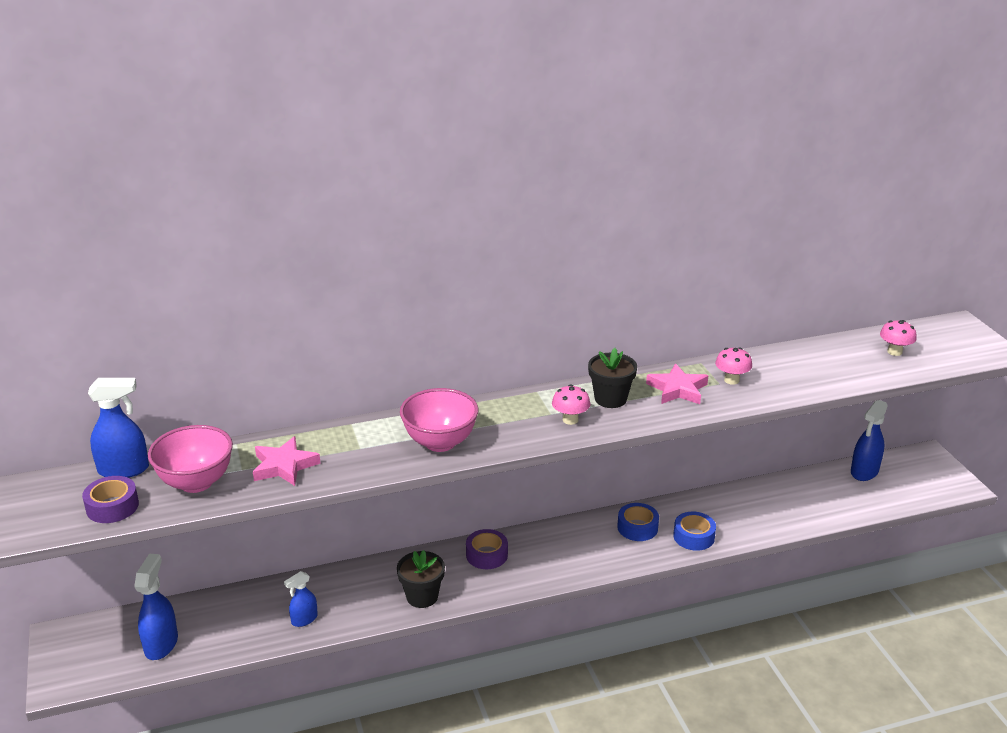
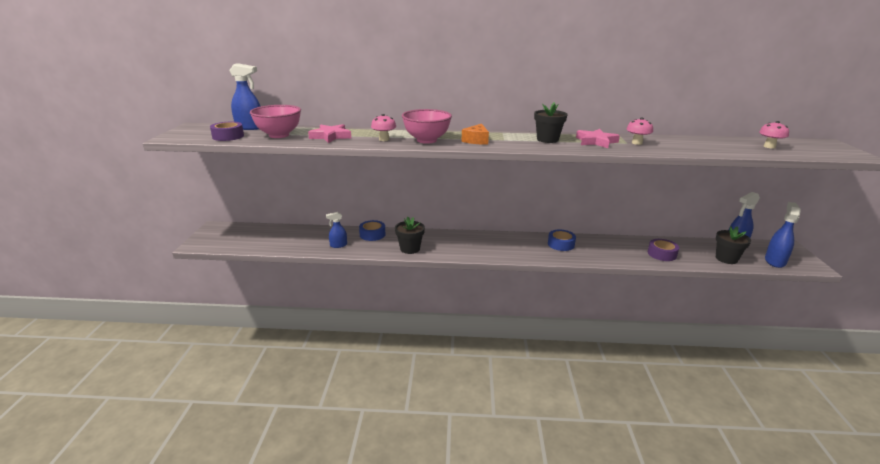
camera: 20 degrees right, 5 degrees down
(161, 644) = (259, 240): blue spray bottle -> blue spray bottle (775, 261)
(486, 555) = (459, 239): purple tape -> purple tape (662, 254)
(513, 425) = (476, 140): none -> orange cheese
(570, 420) = (515, 143): pink mushroom -> pink mushroom (384, 139)
(694, 537) = (597, 255): blue tape -> blue tape (372, 234)
(859, 499) = (726, 259): none -> black flower pot

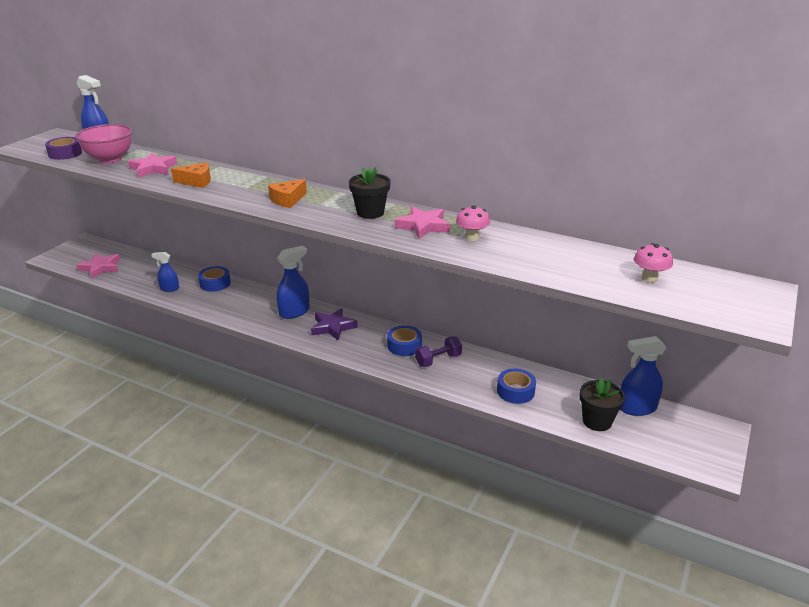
camera: 25 degrees right, 5 degrees up
(256, 243) = (101, 268): none -> pink star
(384, 139) = (196, 182): pink mushroom -> orange cheese
(410, 249) = (233, 310): black flower pot -> none
(426, 140) = (236, 191): pink bowl -> none
(498, 244) = (333, 327): none -> purple star
(593, 247) = (438, 360): none -> purple dumbbell
(662, 254) = (515, 391): purple tape -> blue tape
(775, 261) = (665, 444): blue spray bottle -> blue spray bottle (294, 312)

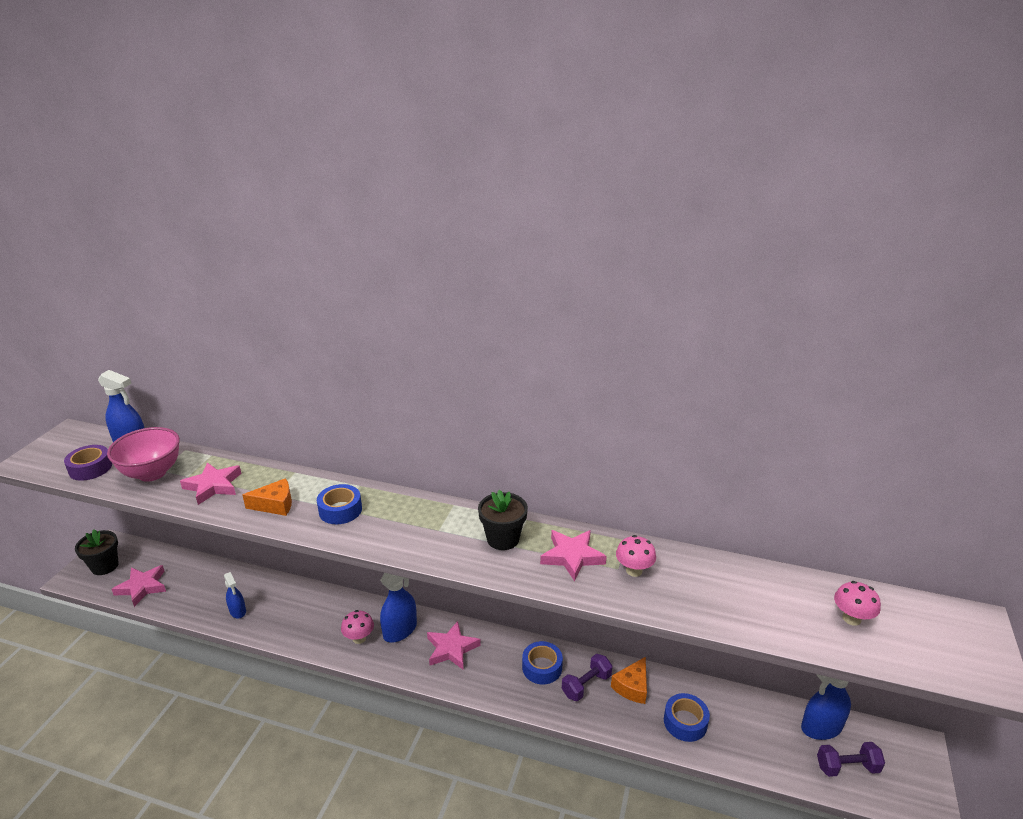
camera: 10 degrees left, 0 degrees up
(169, 289) = (238, 611): blue spray bottle -> blue spray bottle turned 120 degrees counterclockwise
(215, 283) = (293, 595): blue tape -> blue tape (340, 510)
(260, 313) = (359, 638): none -> pink mushroom
(287, 200) = (397, 527): orange cheese -> orange cheese (632, 687)
(333, 327) = (451, 649): purple star -> pink star
(597, 421) = (785, 756): black flower pot -> black flower pot (105, 566)
(650, 434) = (847, 767): none -> purple dumbbell

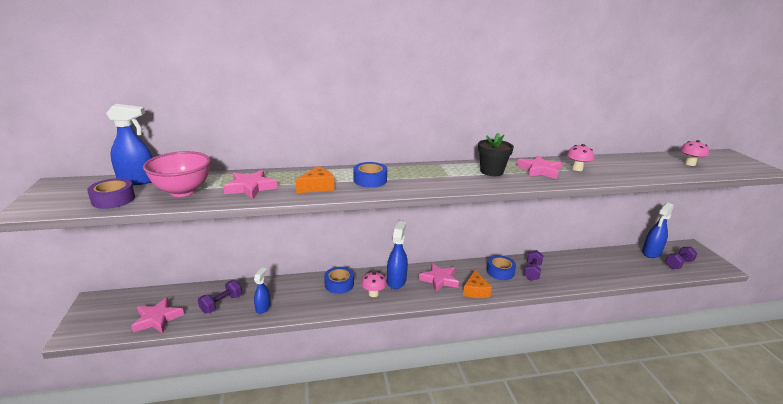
camera: 30 degrees left, 5 degrees down
(105, 566) = (102, 316): black flower pot -> none
(206, 591) = (221, 304): none -> purple dumbbell
(238, 611) = (263, 307): blue spray bottle -> blue spray bottle turned 105 degrees counterclockwise
(632, 687) = (555, 265): orange cheese -> orange cheese (475, 291)
(685, 722) = (596, 271): blue tape -> blue tape (339, 284)

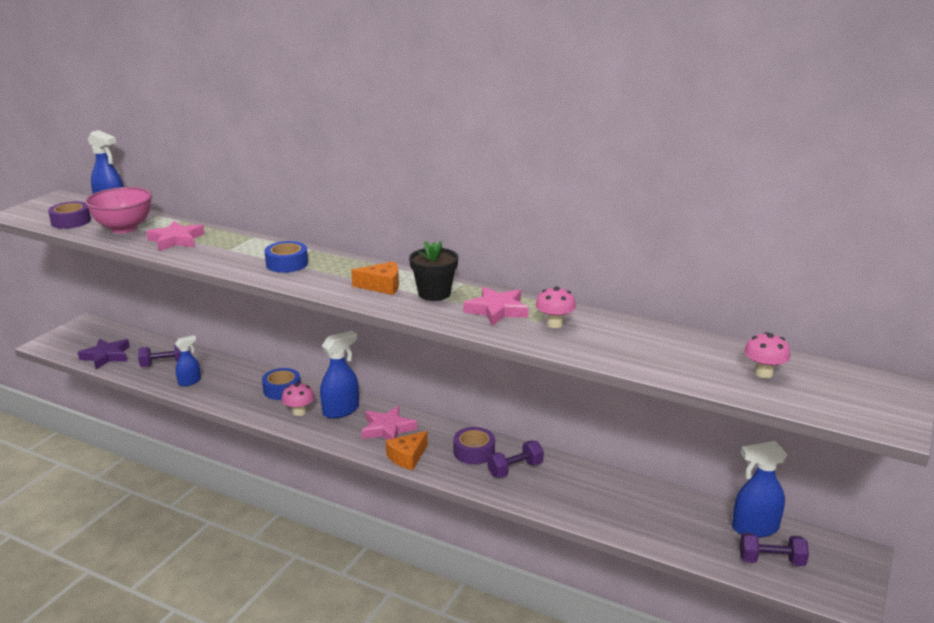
camera: 40 degrees right, 0 degrees up
(157, 319) = (106, 356): pink star -> purple star
(317, 187) = (228, 256): orange cheese -> orange cheese (382, 286)
(500, 271) = (474, 452): blue tape -> purple tape

